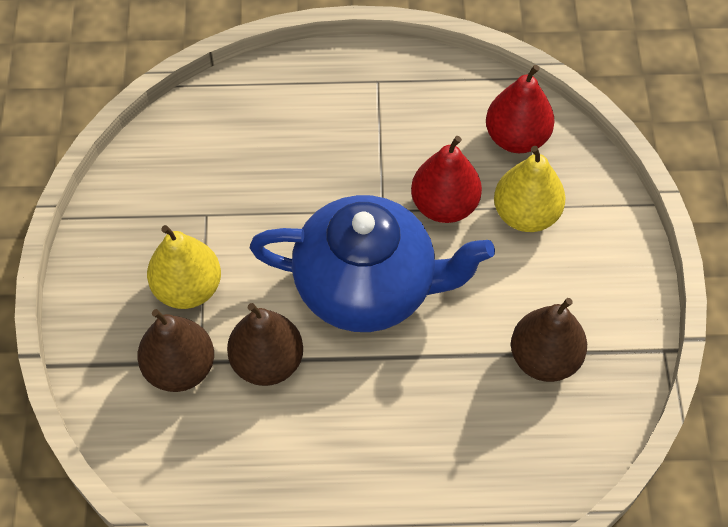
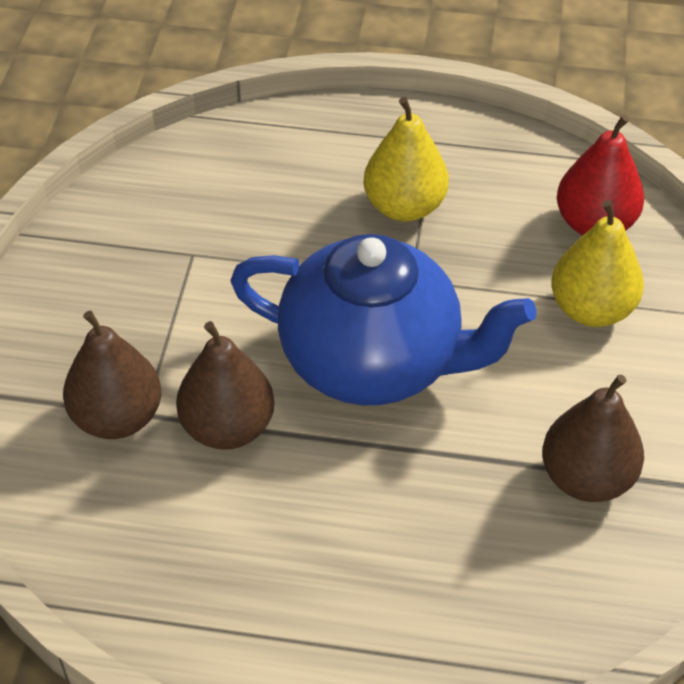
camera: 10 degrees right, 10 degrees down
(188, 288) = (150, 330): yellow pear -> yellow pear (404, 206)
(444, 205) = (489, 285): red pear -> none

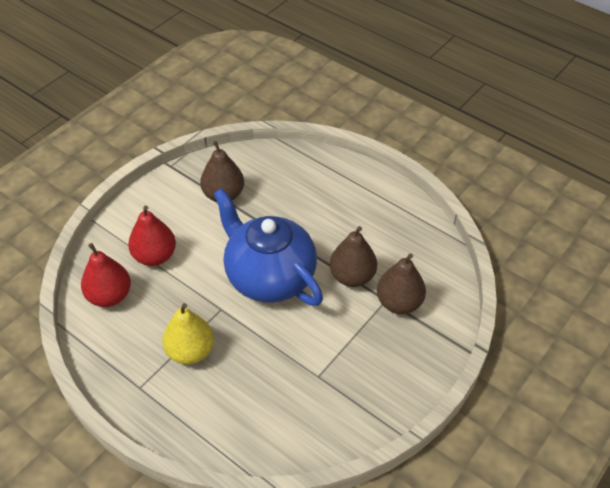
camera: 150 degrees left, 0 degrees up
(591, 309) = (155, 256): yellow pear -> red pear

